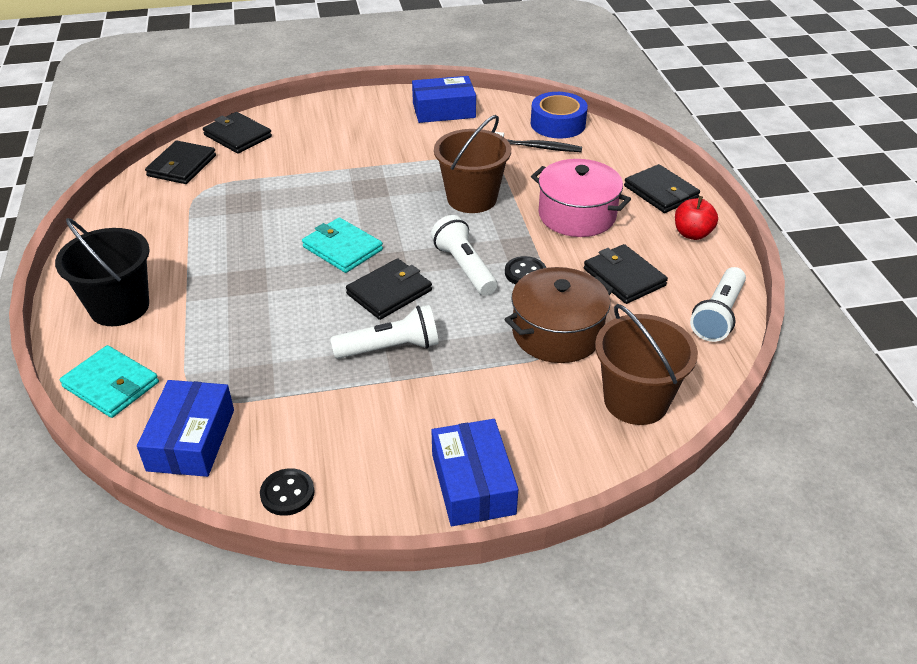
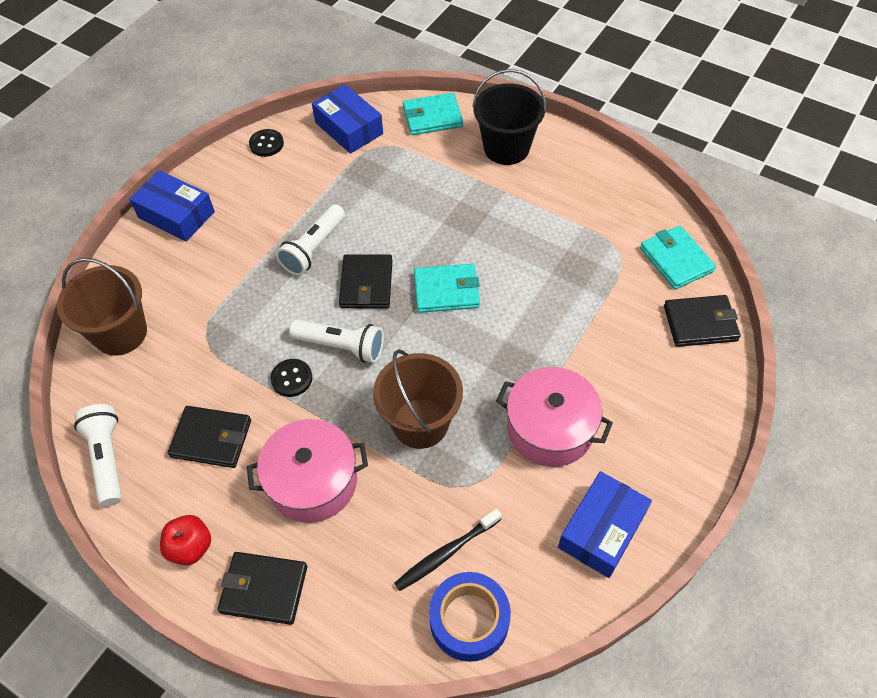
camera: 135 degrees right, 15 degrees up
(182, 166) = (676, 260): black wallet -> turquoise wallet
(402, 152) = (550, 428): none -> pink pot
(557, 333) = (217, 344): brown pot -> none

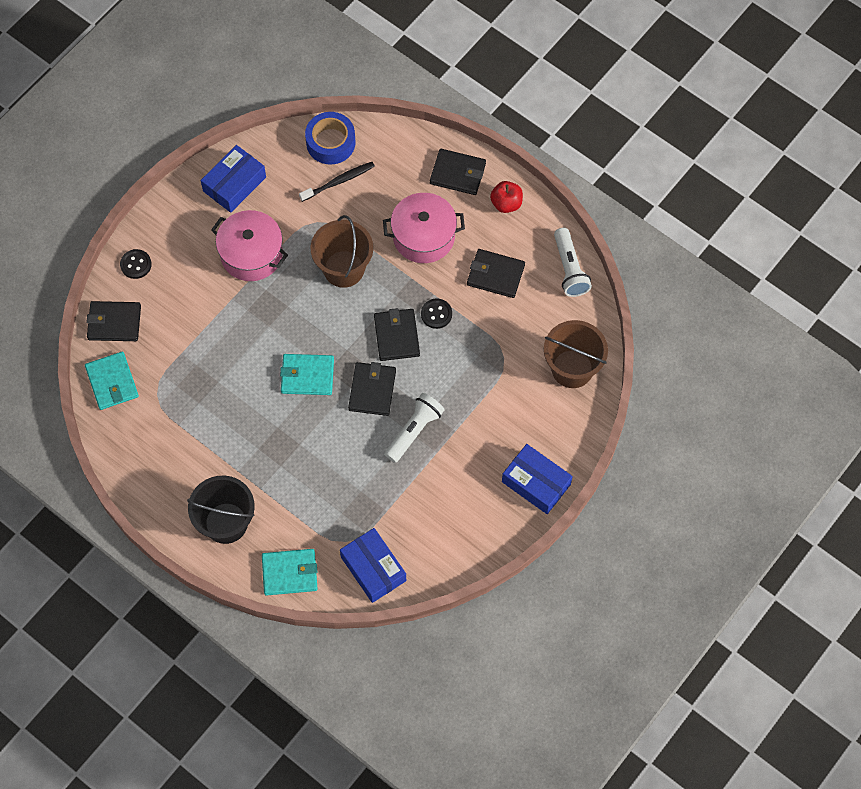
camera: 175 degrees left, 10 degrees up
(266, 144) = (454, 558): black button -> black button (136, 264)
(341, 347) = (397, 336): white flashlight -> black wallet

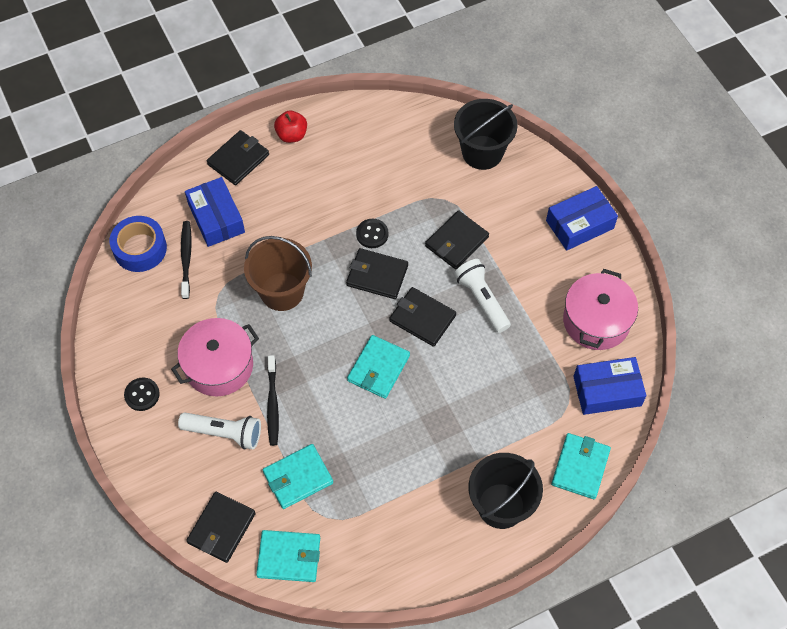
camera: 65 degrees left, 5 degrees down
(136, 264) = (166, 480): black button -> black button (142, 395)
(181, 358) = (298, 477): none -> turquoise wallet
(234, 184) = (132, 351): blue box -> blue box (216, 218)
(236, 310) = (272, 404): none -> black toothbrush
(423, 236) = (286, 212): pink pot -> pink pot (596, 321)
(495, 275) = (358, 172): black wallet -> black wallet (456, 241)
(569, 269) = (384, 115): white flashlight -> white flashlight (224, 433)
(572, 369) = (482, 152): brown bucket -> black bucket

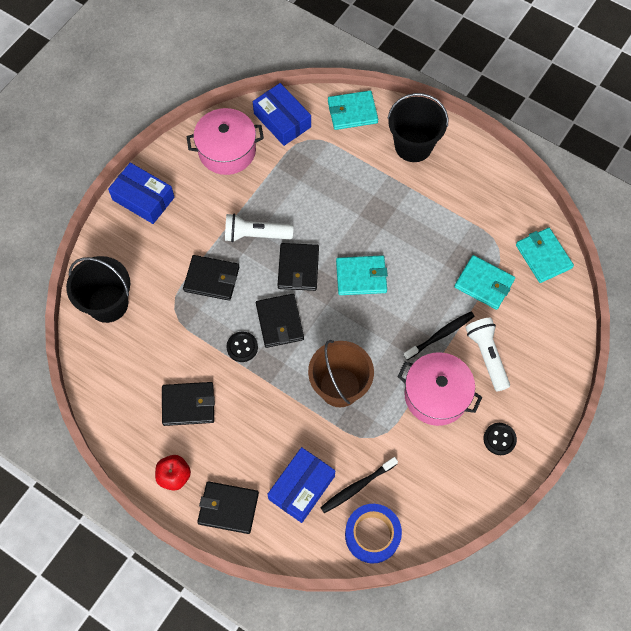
camera: 120 degrees left, 5 degrees up
(221, 528) = (556, 313): black wallet -> black wallet (188, 405)
(482, 300) = (256, 234): white flashlight -> white flashlight turned 60 degrees clockwise

